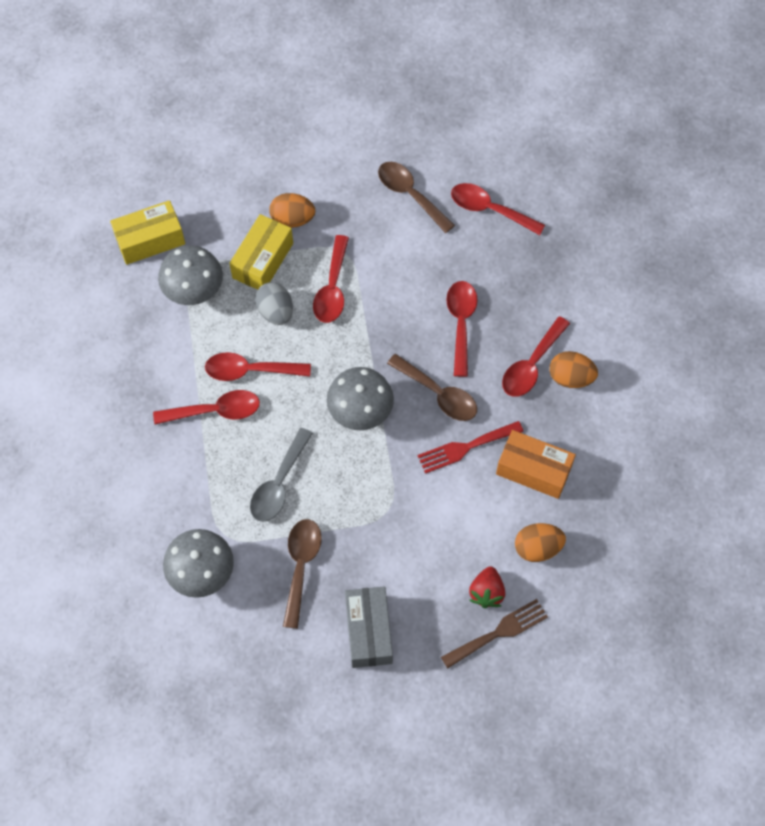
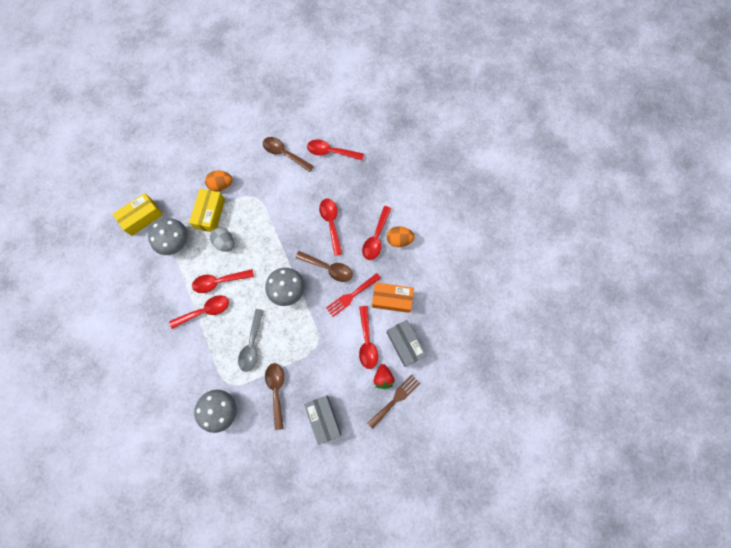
camera: 15 degrees left, 10 degrees up
(332, 288) = (254, 220): red spoon -> red spoon (367, 342)
(537, 548) = (405, 344): orange egg -> grey box

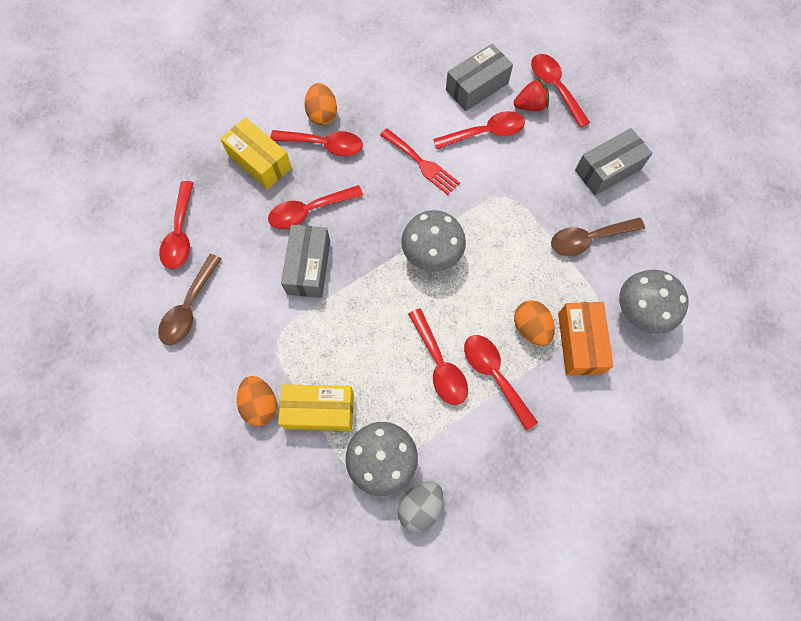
camera: 100 degrees left, 5 degrees down
(142, 217) = (344, 540): yellow box -> yellow box (259, 161)
(225, 243) = (369, 371): grey egg -> grey egg (420, 506)
(227, 339) = (531, 328): none -> orange egg
(252, 345) = (530, 288): grey spoon -> none
(294, 218) = (308, 267): none -> grey box
(329, 268) = (384, 201): brown spoon -> none
(392, 299) = (416, 111): orange box -> orange box (580, 343)
(395, 399) = (555, 87): brown fork -> red spoon

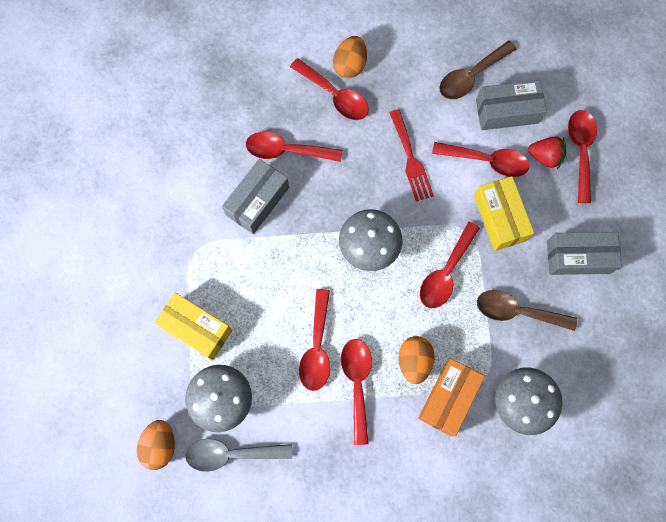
camera: 30 degrees right, 5 degrees up
(180, 233) = (169, 112): red spoon -> red spoon (446, 272)
(189, 307) = (141, 182): brown spoon -> brown spoon (471, 76)
(259, 161) = (270, 81): yellow box -> yellow box (500, 218)
(260, 404) = (153, 297): orange egg -> orange egg (160, 445)
(420, 506) = (231, 454): grey egg -> grey spoon

